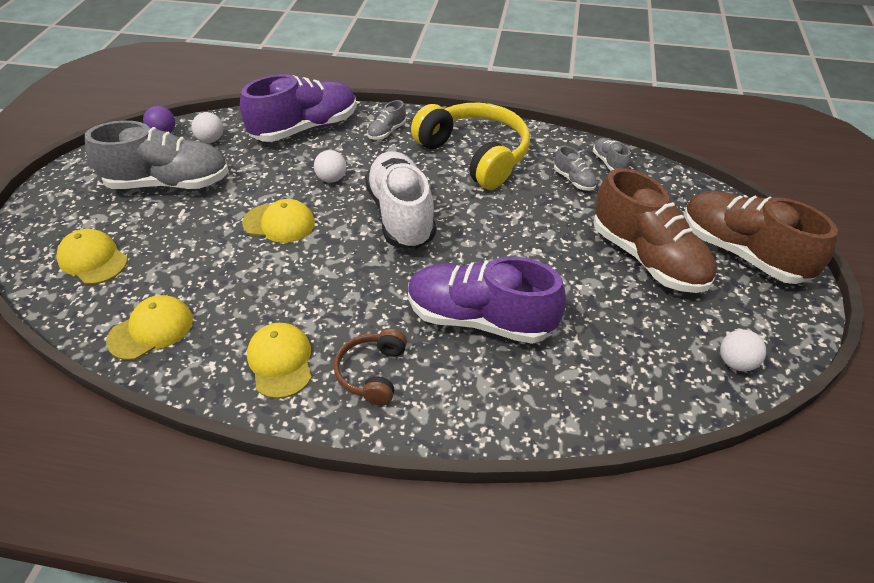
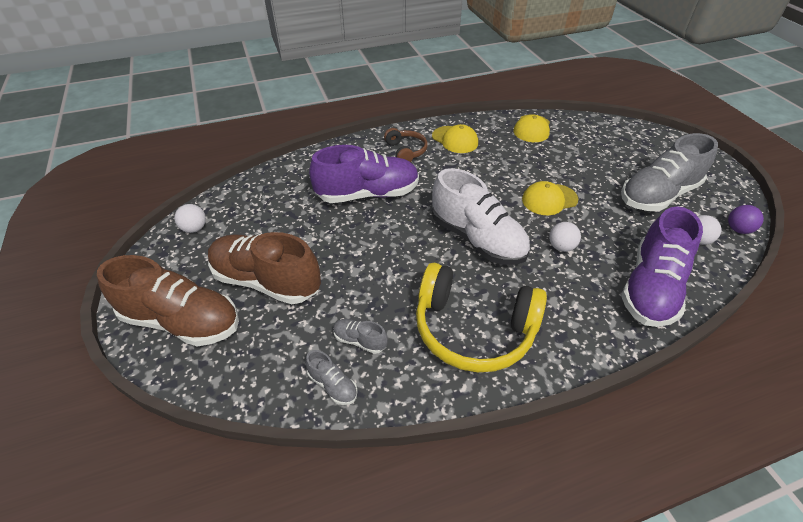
camera: 150 degrees right, 0 degrees up
(93, 259) = (613, 142): yellow cap -> none
(387, 132) = (580, 320): grey shoe -> none

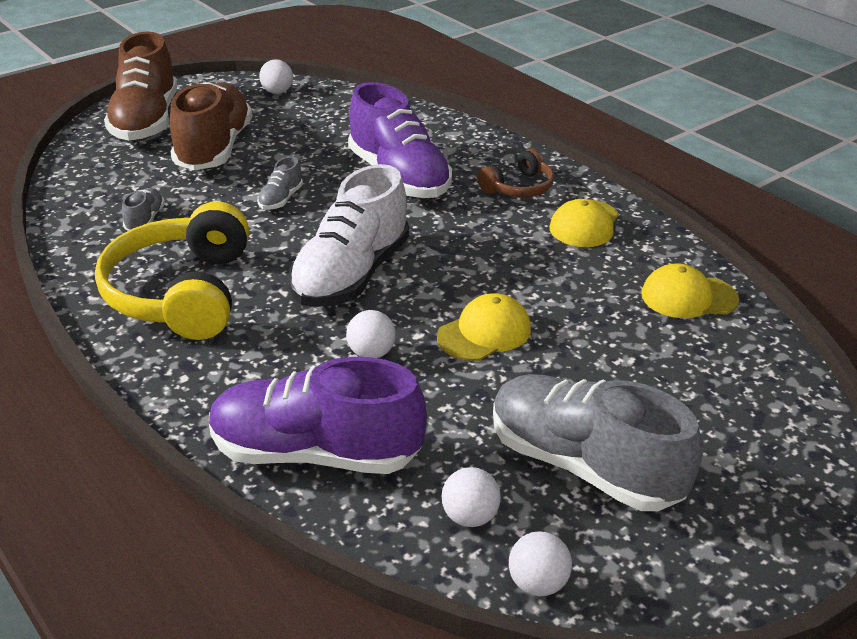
camera: 70 degrees right, 10 degrees down
(332, 385) = (83, 216): grey shoe -> grey shoe (281, 199)
(549, 199) = (484, 333): yellow cap -> yellow cap turned 90 degrees clockwise
(738, 229) = (537, 583): purple ball -> white ball

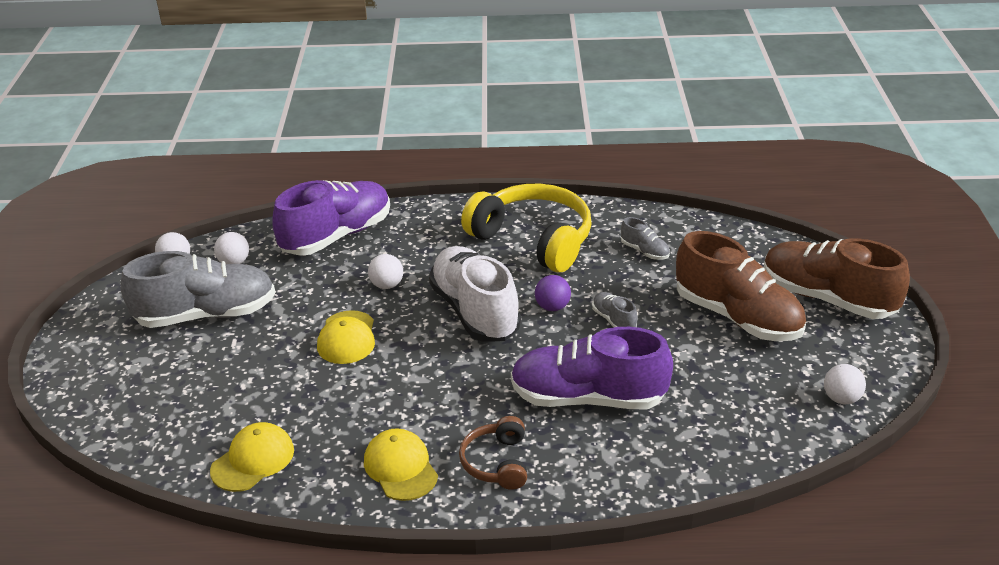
camera: 130 degrees right, 0 degrees up
(295, 236) = (552, 307): none -> purple ball

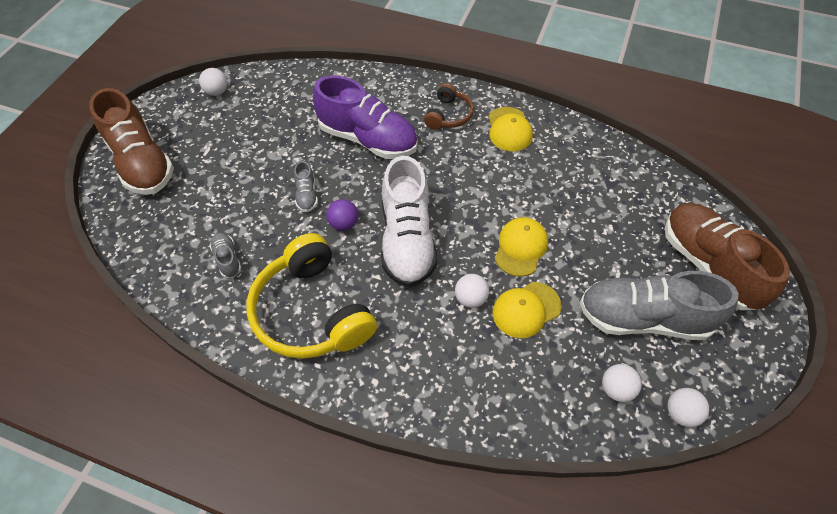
camera: 160 degrees left, 20 degrees up
(253, 460) = (605, 162): yellow cap -> yellow cap (526, 309)
(337, 236) = (501, 393): purple shoe -> none
(737, 317) = (218, 168): brown shoe -> brown shoe (708, 265)

